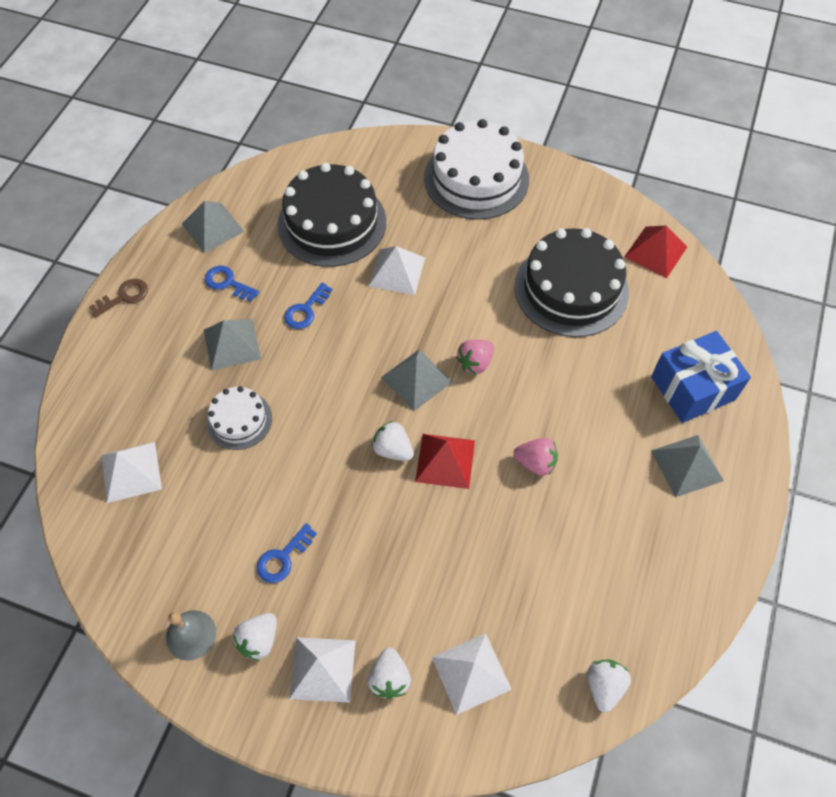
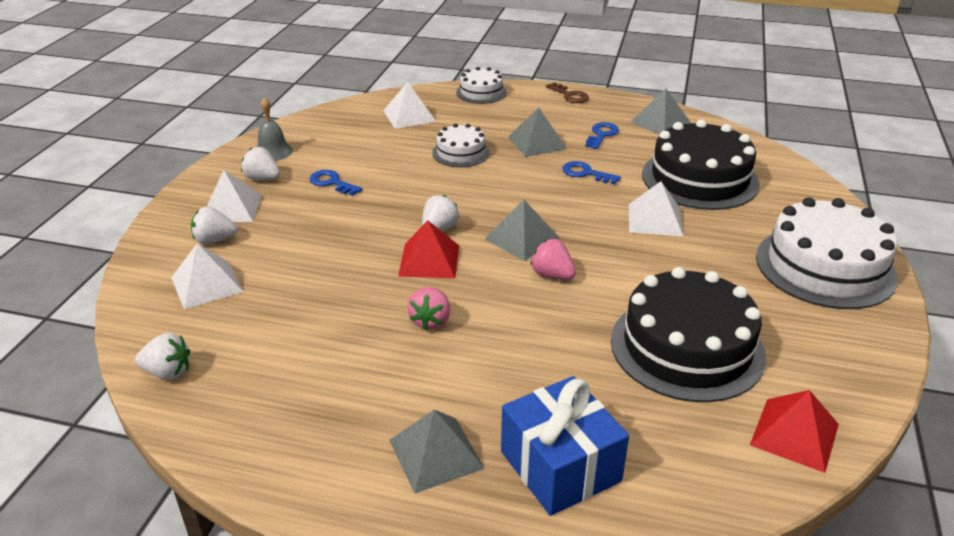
camera: 85 degrees right, 25 degrees down
(87, 387) = (481, 92): none -> white cake

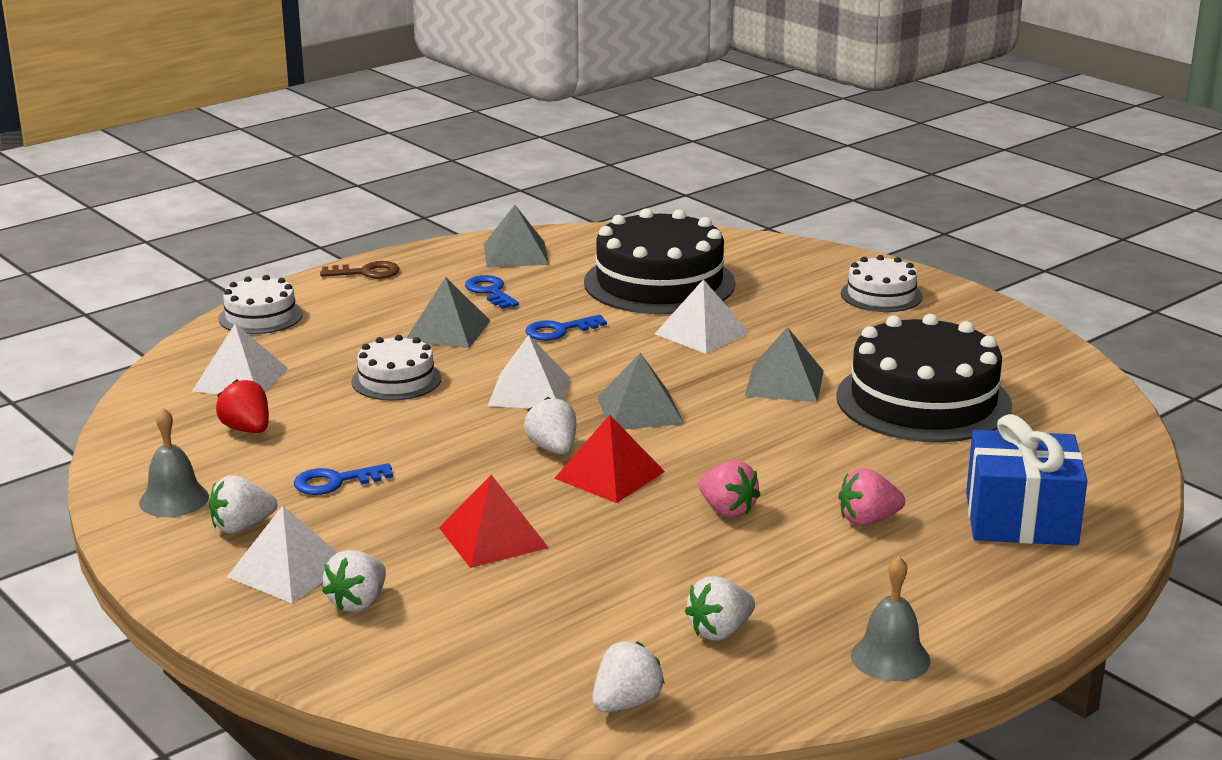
camera: 55 degrees left, 10 degrees down
(206, 284) = (462, 633): white pyramid -> white pyramid (529, 391)
(276, 377) = (720, 631): none -> white strawberry
(298, 468) = (890, 658): none -> grey bell
(360, 139) = (247, 429): none -> red strawberry
(435, 454) = (944, 574): grey pyramid -> grey pyramid (784, 383)
(552, 275) = (729, 419): pink strawberry -> pink strawberry (868, 520)
(794, 434) = (1081, 404): red pyramid -> red pyramid (493, 537)
(825, 267) = (881, 295): white cake -> white cake, size x0.53

